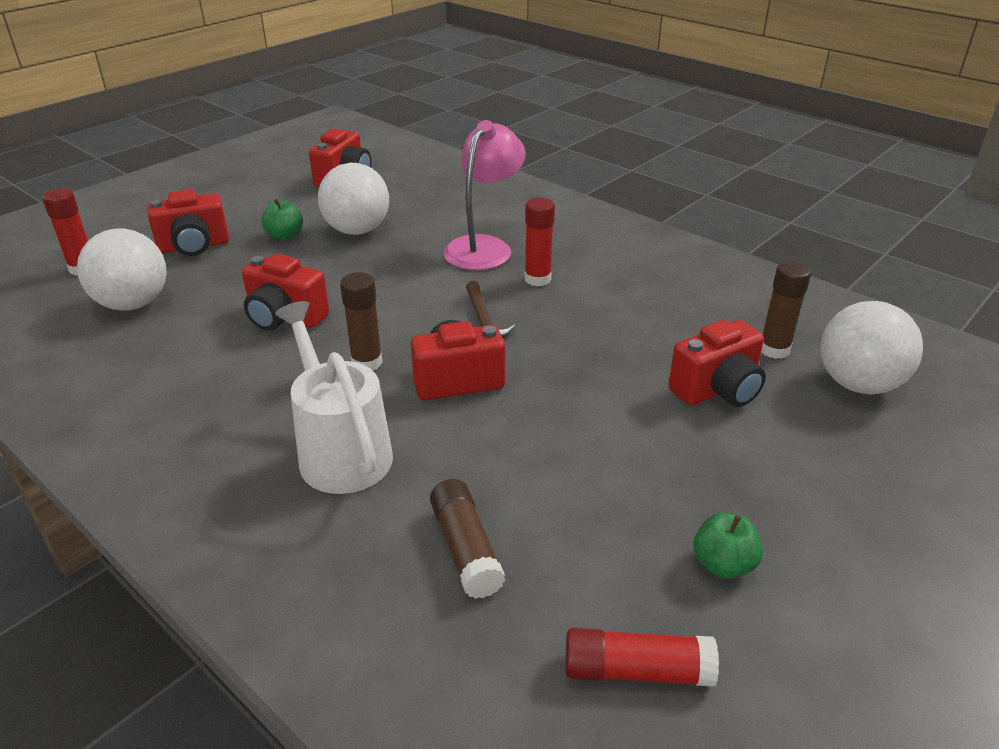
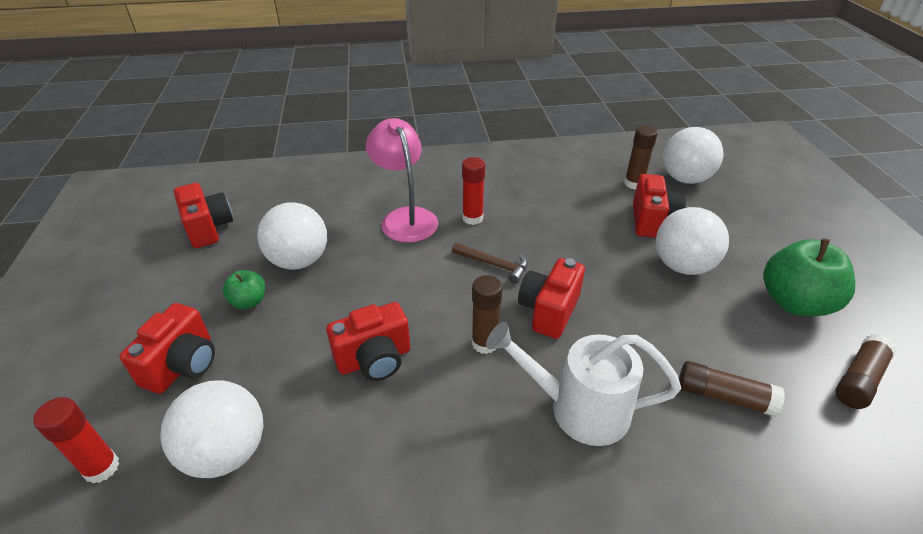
camera: 50 degrees left, 5 degrees up
(636, 670) = (859, 379): red glue stick -> brown glue stick
(662, 443) = (682, 266): none -> white ball
(723, 564) = (794, 302): green apple -> green apple, size x1.93

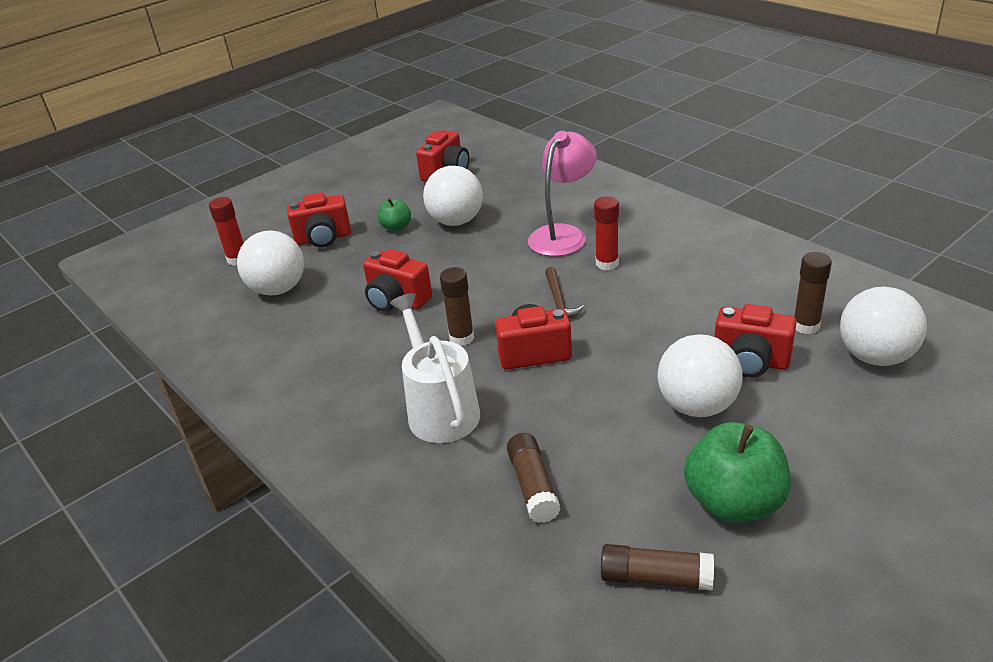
camera: 60 degrees right, 5 degrees down
(652, 221) = (750, 361): red camera -> red camera turned 45 degrees clockwise

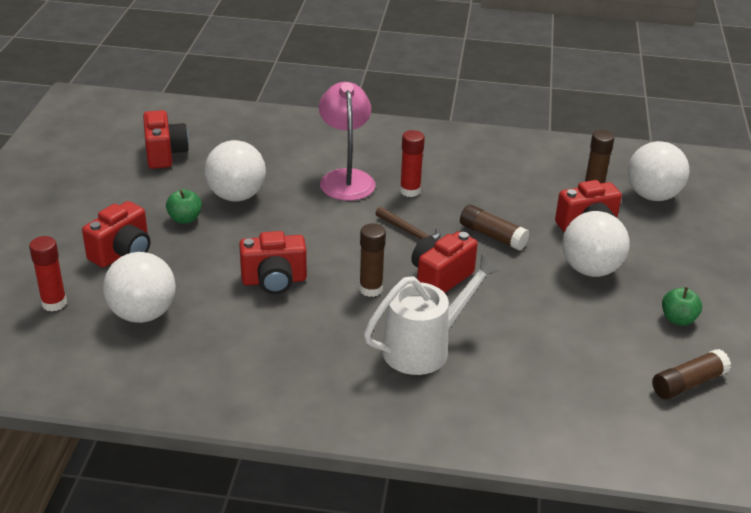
camera: 45 degrees left, 0 degrees up
(440, 409) = (424, 348): white watering can -> white watering can turned 120 degrees clockwise
(533, 486) = (555, 367): brown glue stick -> brown glue stick (492, 236)
(734, 502) = (678, 319): green apple -> green apple, size x0.52

